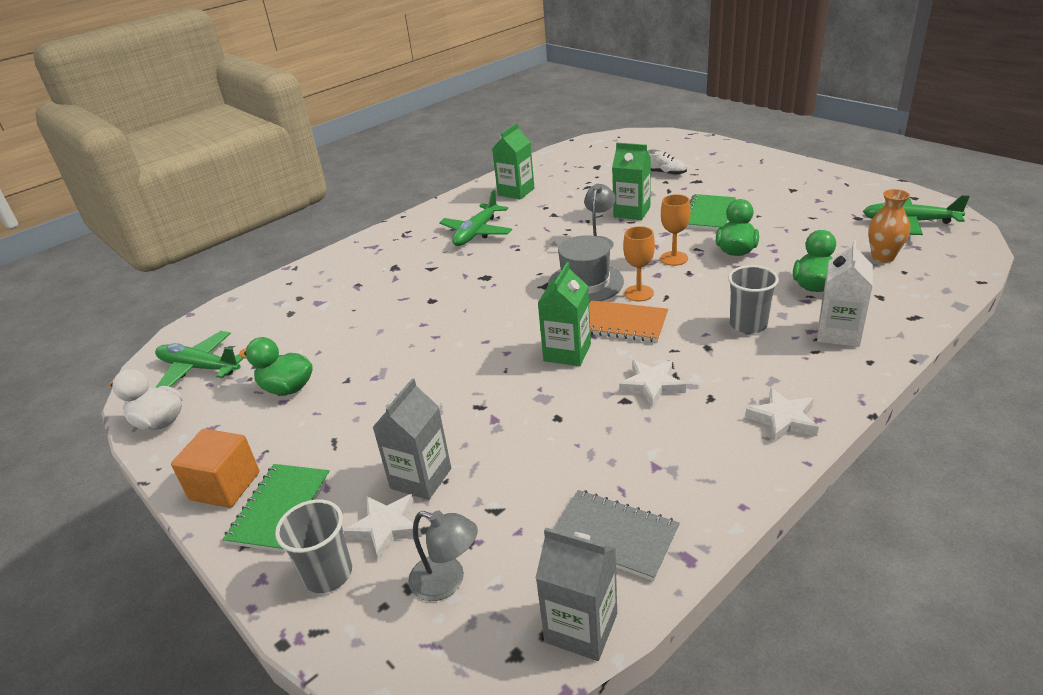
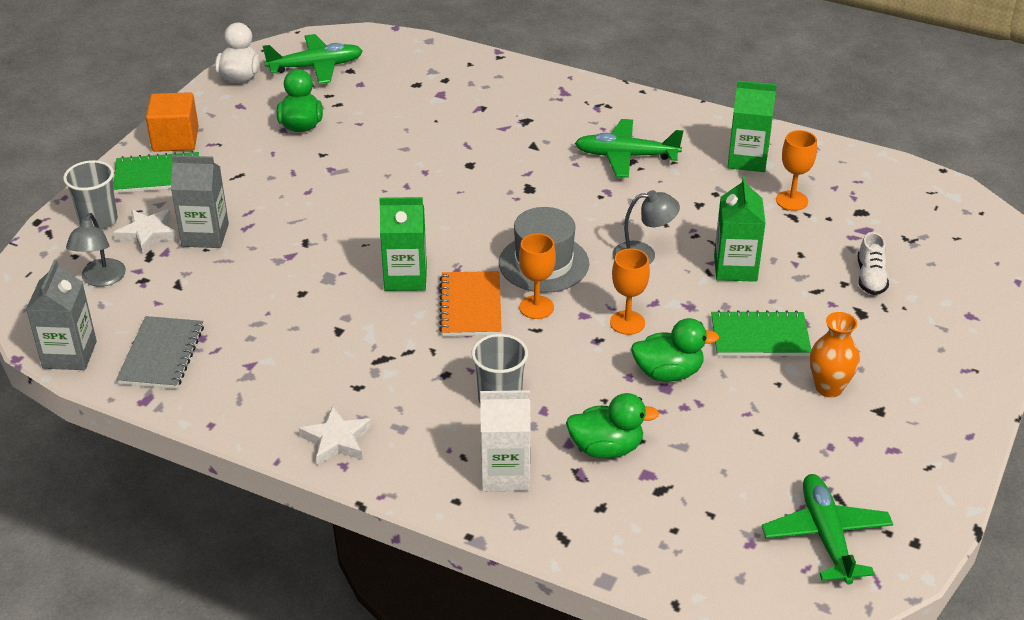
camera: 65 degrees right, 5 degrees up
(199, 368) = (316, 67): green plane -> green plane turned 75 degrees clockwise
(571, 184) = (792, 201): none -> orange goblet
(652, 385) = (366, 344): white star -> none
(883, 257) = (705, 509): orange vase -> orange vase (829, 388)

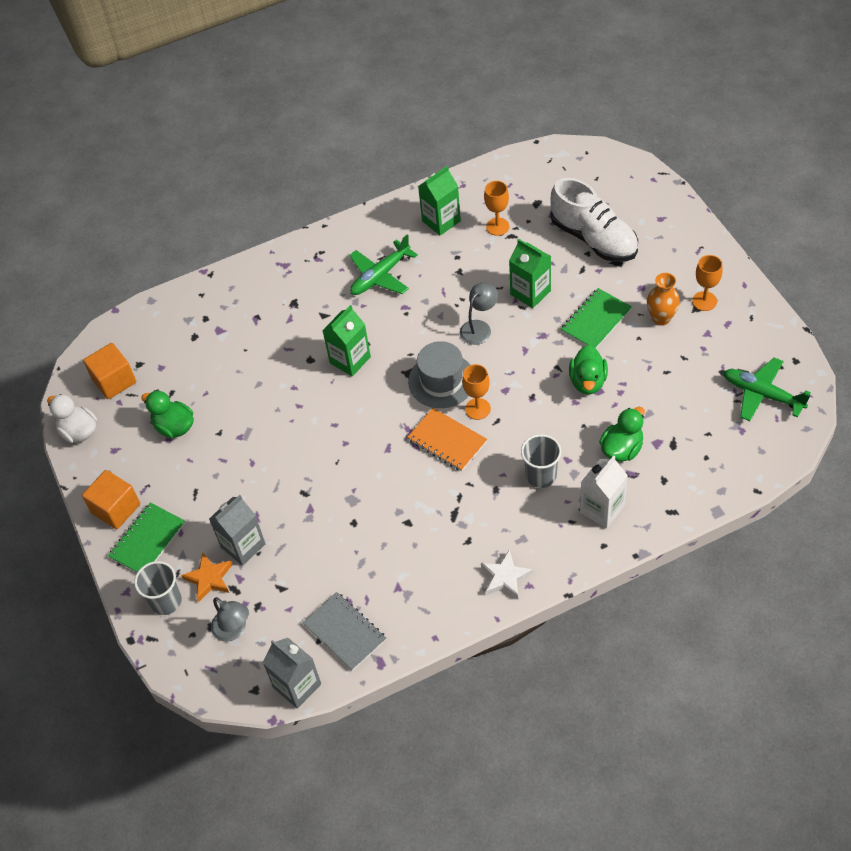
camera: 45 degrees left, 15 degrees up
(147, 234) = (209, 579): white star -> orange star
(316, 67) = (114, 381): green plane -> orange cube
(405, 277) = (389, 459): green carton -> green carton (350, 360)
(627, 323) = (530, 373): orange goblet -> orange goblet (704, 301)
(668, 373) = (588, 381): green duck -> green duck turned 150 degrees clockwise
(870, 278) = (593, 238): white shoe -> white shoe, size x2.17

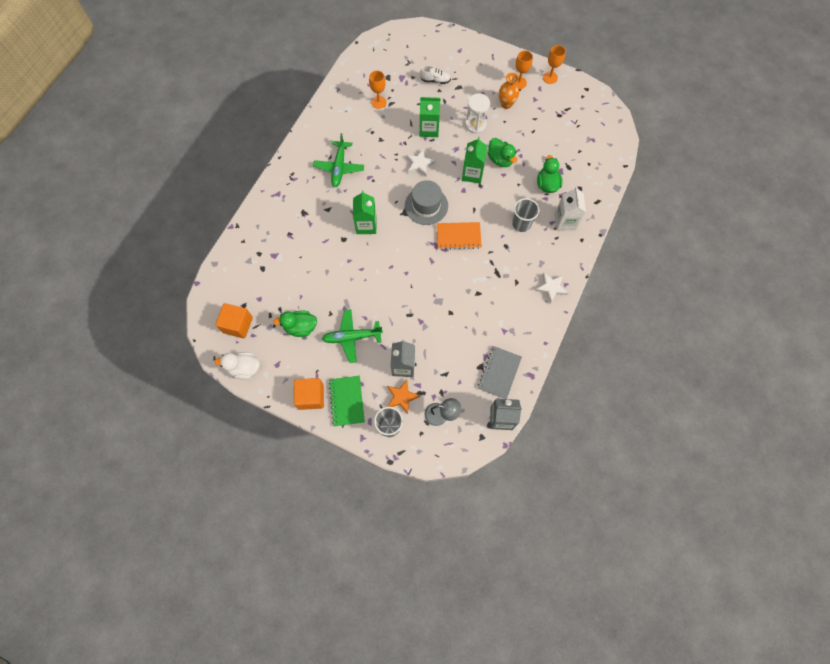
camera: 45 degrees left, 15 degrees up
(345, 632) = (499, 373): grey notebook -> grey notebook turned 75 degrees counterclockwise
(441, 221) = (345, 116): green carton -> green carton (472, 174)
(477, 409) = (458, 209): orange goblet -> orange goblet (550, 77)
(479, 327) = (419, 164): grey lamp -> white star
(593, 238) = (435, 80): white shoe -> white shoe, size x0.46
(596, 320) = (475, 124): green notebook -> white hourglass
(762, 394) = (586, 115): green plane -> green plane (352, 337)

